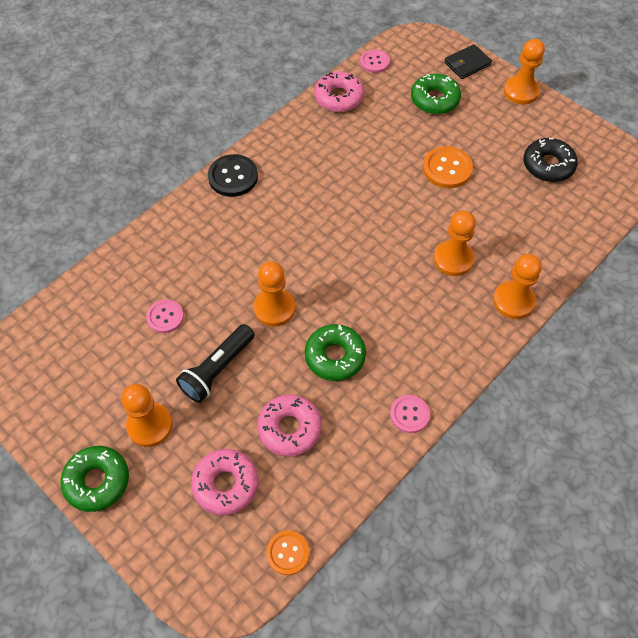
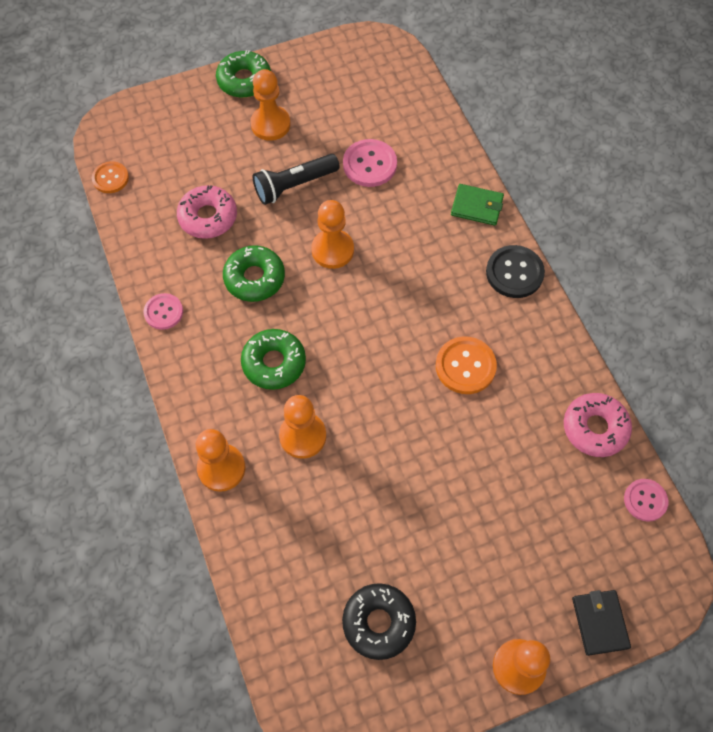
camera: 115 degrees right, 5 degrees up
(165, 317) = (369, 164): pink button -> pink button, size x1.51
(177, 221) = (477, 206): none -> green wallet
(217, 369) = (294, 185): black flashlight -> black flashlight turned 90 degrees counterclockwise
(225, 484) = (189, 158): pink donut -> none
(434, 100) = (547, 542): green donut -> green donut (274, 363)
(447, 169) = (428, 496): orange button -> orange button (465, 366)

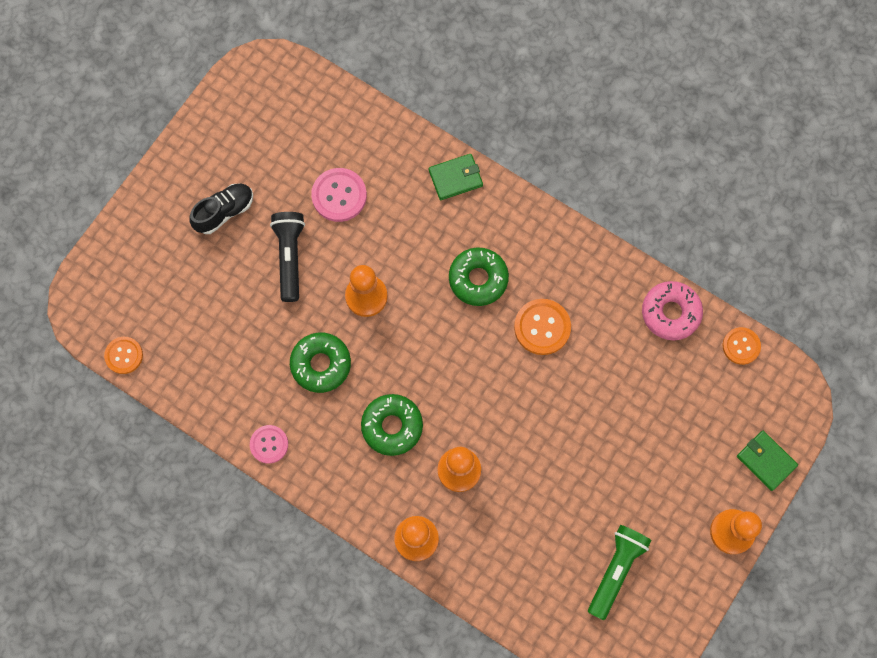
camera: 35 degrees left, 10 degrees up
(208, 217) = (239, 335): pink donut -> none
(244, 80) = (167, 182): green donut -> green donut (478, 279)
(270, 124) = (224, 212): orange pawn -> black shoe
(294, 185) = (290, 257): black flashlight -> black flashlight turned 150 degrees clockwise
(378, 622) = (616, 570): black donut -> green flashlight
(514, 273) = (526, 220): black button -> none
(599, 623) = (766, 461): black wallet -> green wallet
(645, 500) = (741, 346): pink button -> orange button

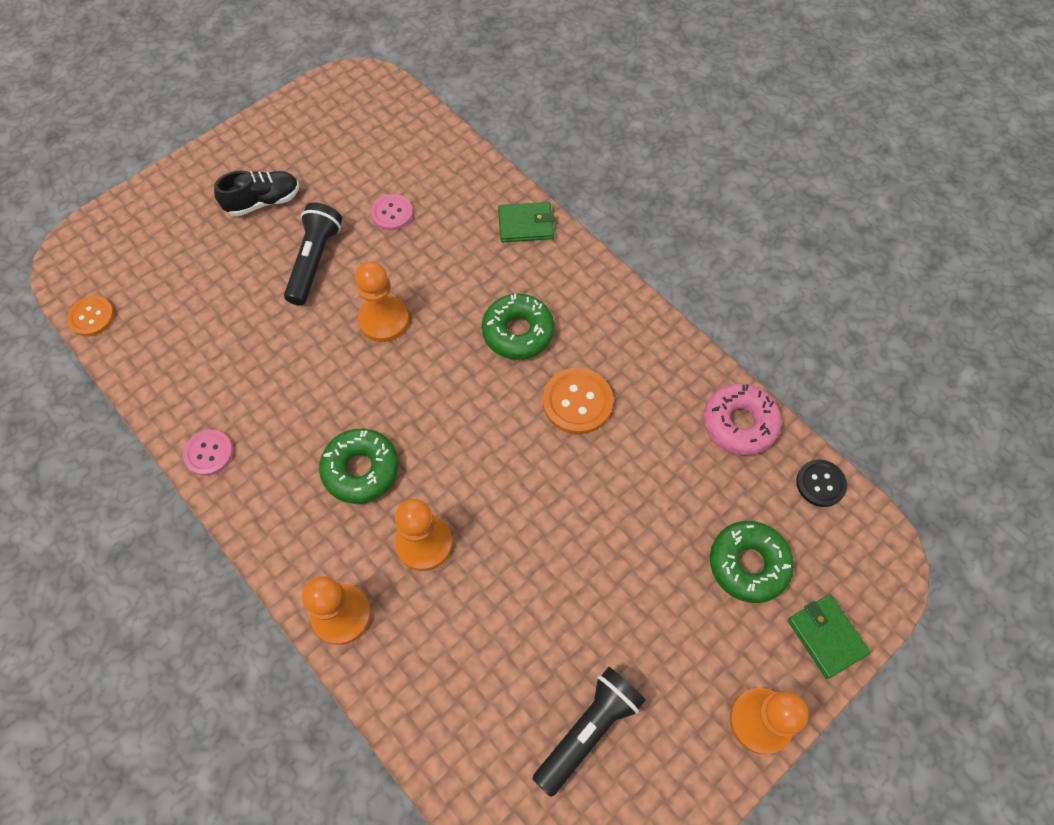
camera: 15 degrees right, 10 degrees down
(321, 364) = (304, 379): green donut -> green donut (748, 564)
(339, 195) = (392, 213): pink button -> pink button, size x0.66
(616, 570) = (588, 730): green flashlight -> black flashlight
(741, 346) = (820, 484): orange button -> black button

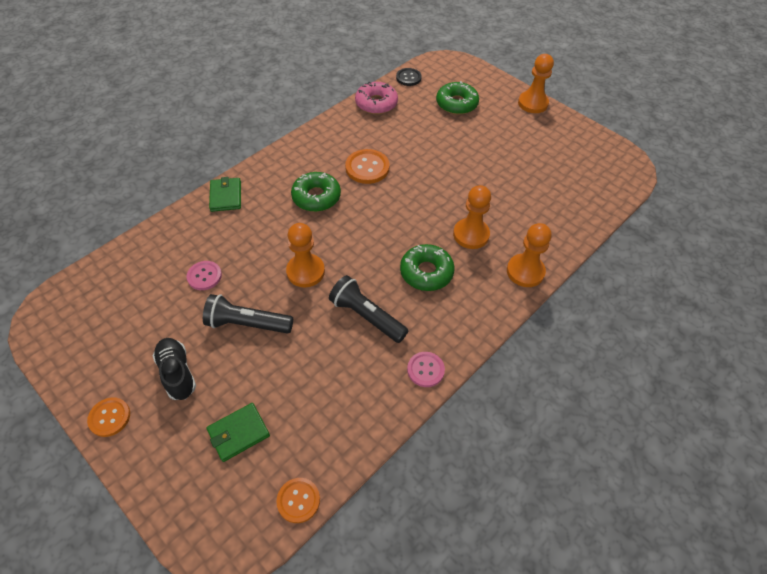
camera: 95 degrees left, 10 degrees down
(226, 153) = (109, 417): none -> orange button
(588, 730) = (556, 161): black flashlight -> black flashlight (367, 316)
(826, 637) = (487, 81): green wallet -> green wallet (239, 433)

